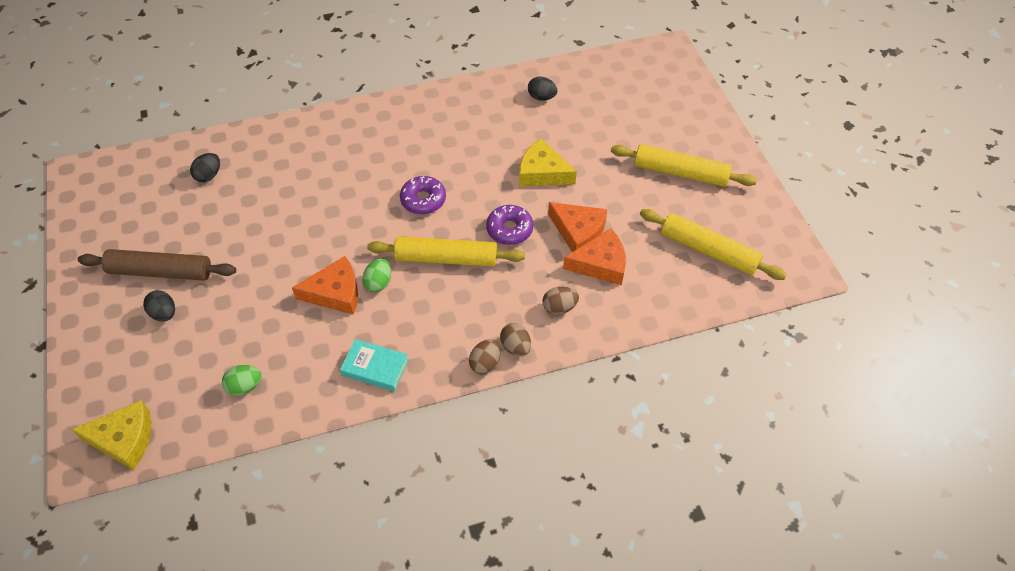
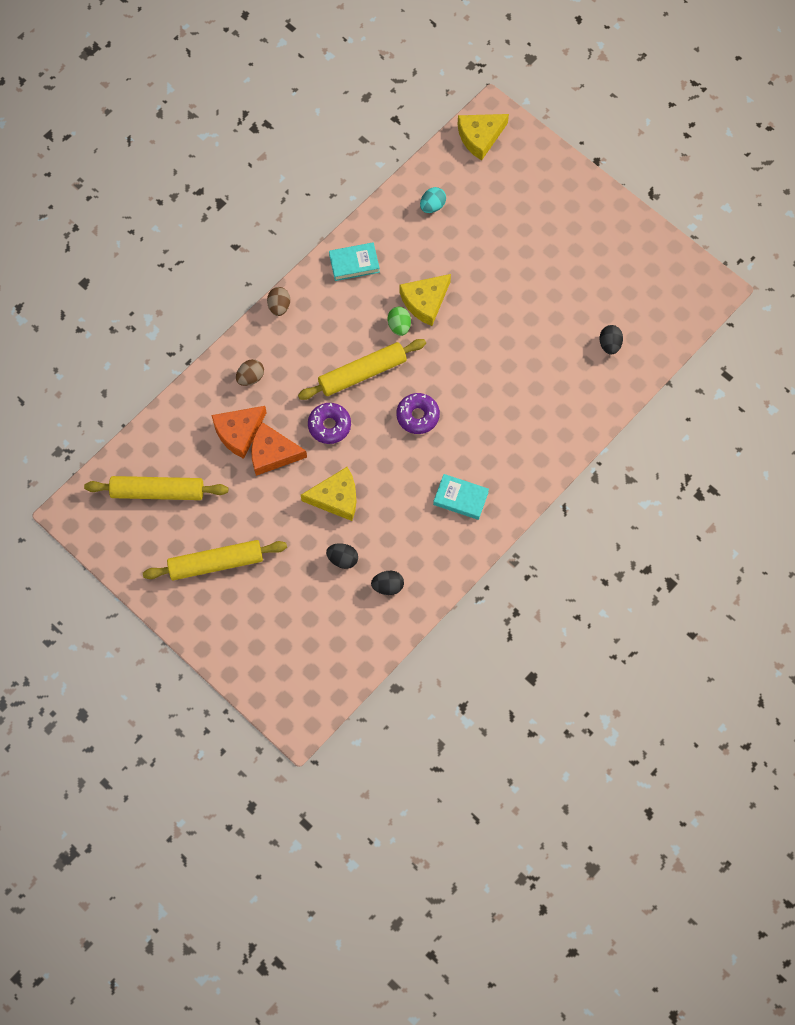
camera: 150 degrees right, 15 degrees up
(160, 272) = (567, 249): brown rolling pin -> none
(164, 313) = (534, 222): black egg -> black egg (342, 559)
(245, 386) = (432, 206): green egg -> turquoise egg
(335, 293) = (425, 301): orange cheese -> yellow cheese
(436, 126) = (460, 498): none -> turquoise book
(515, 347) = (265, 330): brown egg -> none

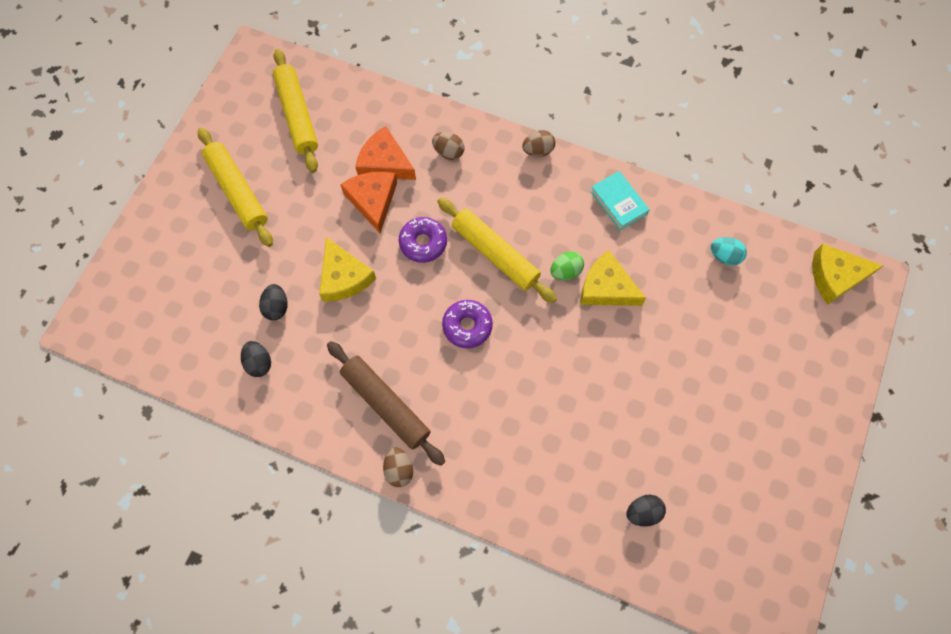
camera: 70 degrees right, 0 degrees up
(460, 498) = (386, 405): turquoise book -> brown rolling pin
(480, 137) = (835, 276): yellow cheese -> yellow cheese turned 45 degrees counterclockwise
(517, 504) = (399, 469): none -> brown egg

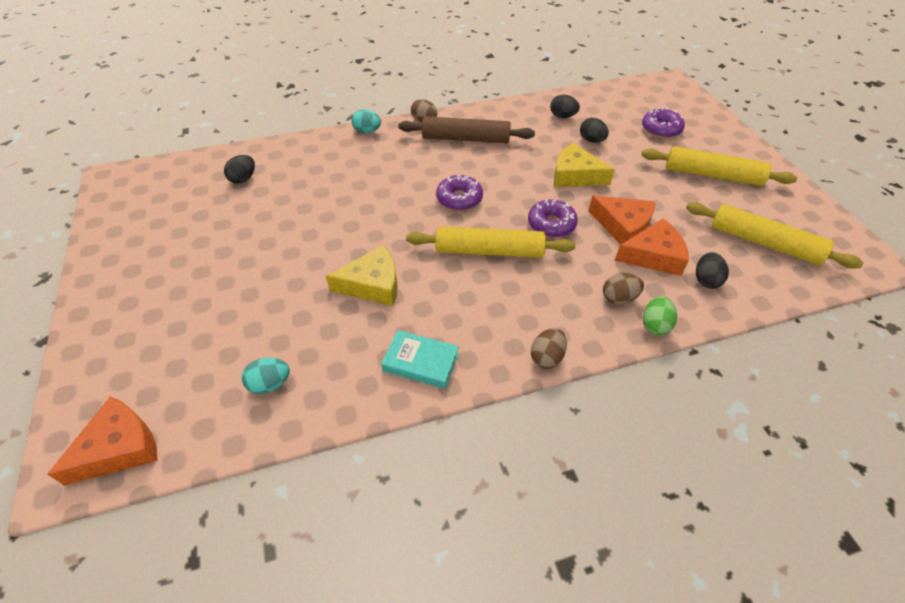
camera: 140 degrees right, 20 degrees down
(198, 271) = (661, 129): none -> purple donut
(376, 122) = (706, 280): none -> black egg
(471, 499) = (367, 131): none -> turquoise egg
(565, 271) = (419, 274): green egg -> green egg (655, 325)
(835, 276) = (119, 448): yellow cheese -> orange cheese

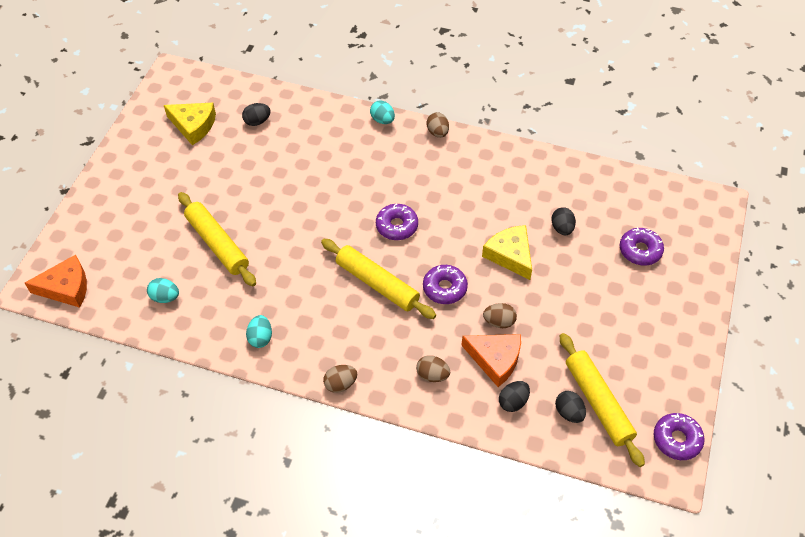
camera: 35 degrees right, 5 degrees up
(372, 284) = (276, 263): yellow cheese -> yellow cheese (193, 125)
(421, 362) = (260, 338): turquoise book -> turquoise egg
(465, 139) = (455, 169): brown rolling pin -> none
(562, 116) = (563, 189): black egg -> black egg (569, 412)
(623, 226) = (499, 322): orange cheese -> brown egg
(655, 325) = (436, 409): green egg -> none
(712, 175) = (631, 321): yellow rolling pin -> yellow rolling pin (217, 244)
(845, 236) = (677, 439): none -> purple donut

